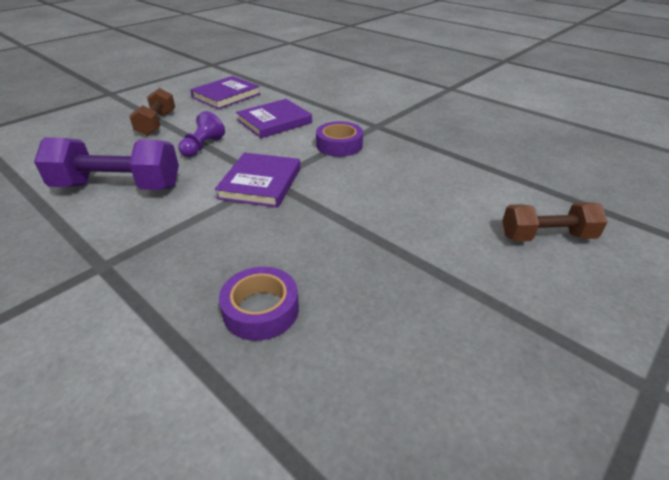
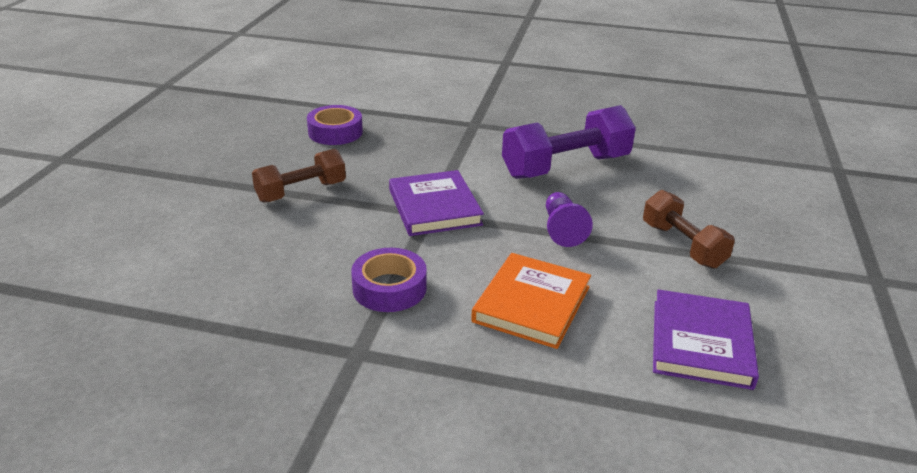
camera: 150 degrees right, 5 degrees down
(274, 122) = (532, 304): purple book -> orange book
(547, 236) = (95, 235): brown dumbbell -> brown dumbbell (301, 192)

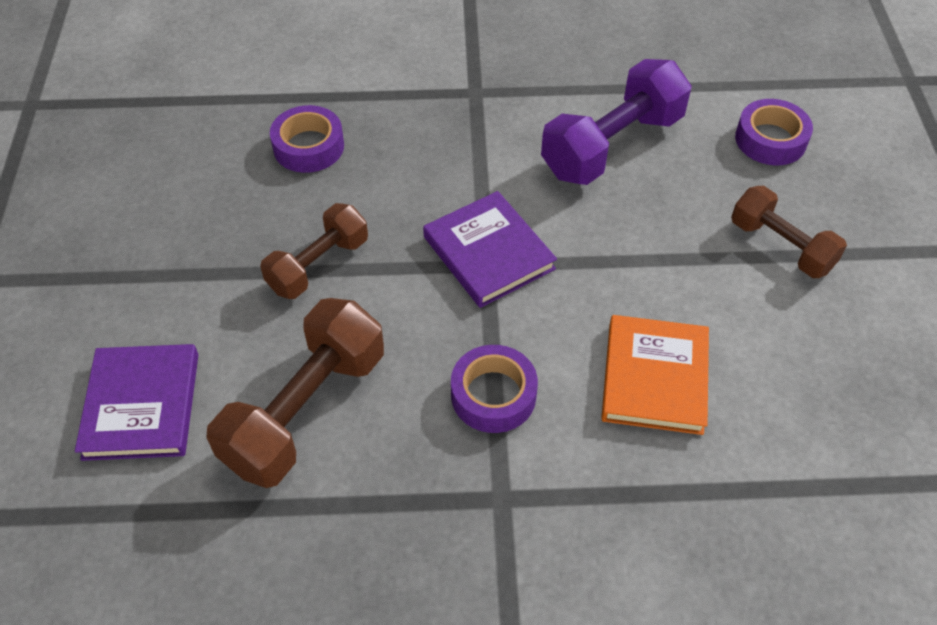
camera: 15 degrees left, 20 degrees up
(237, 268) = (305, 410): none -> brown dumbbell
(562, 230) = (646, 254): purple pawn -> none
(700, 184) = (770, 140): none -> purple tape
(701, 343) = (841, 387): purple book -> purple book (142, 405)

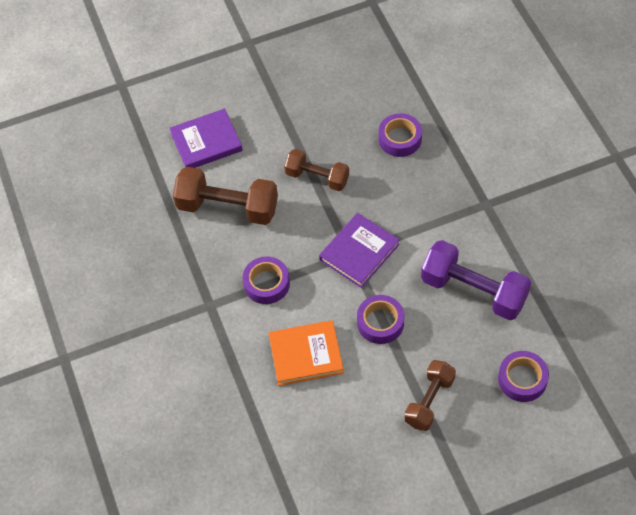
camera: 75 degrees right, 5 degrees up
(627, 264) = (380, 322): none -> purple tape

